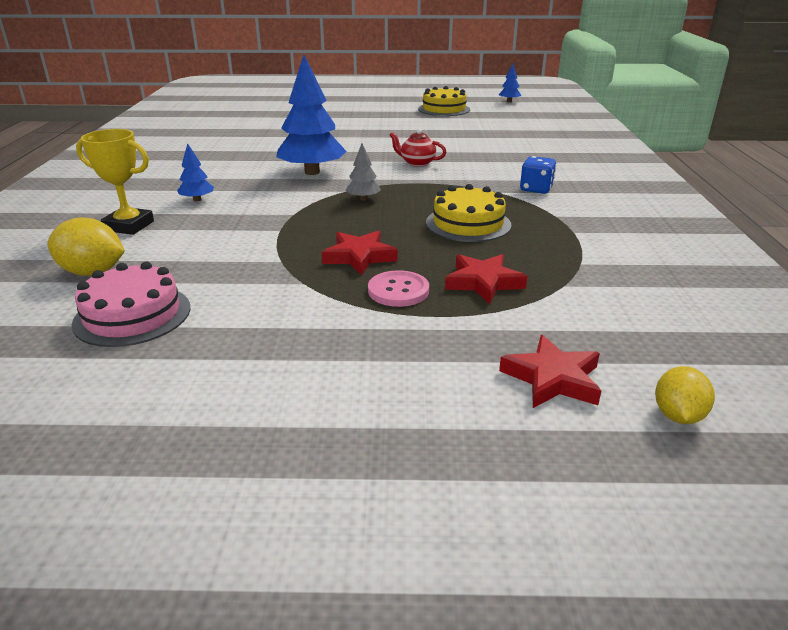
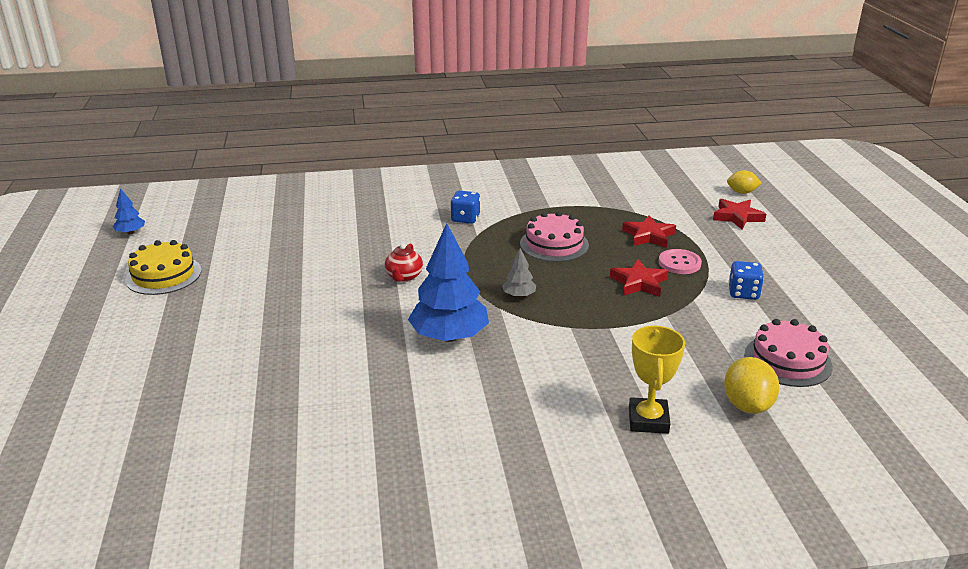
camera: 100 degrees left, 0 degrees up
(197, 200) = (560, 395): blue tree -> none
(297, 321) = (743, 293): none -> blue dice
(468, 223) = (554, 244): yellow cake -> pink cake

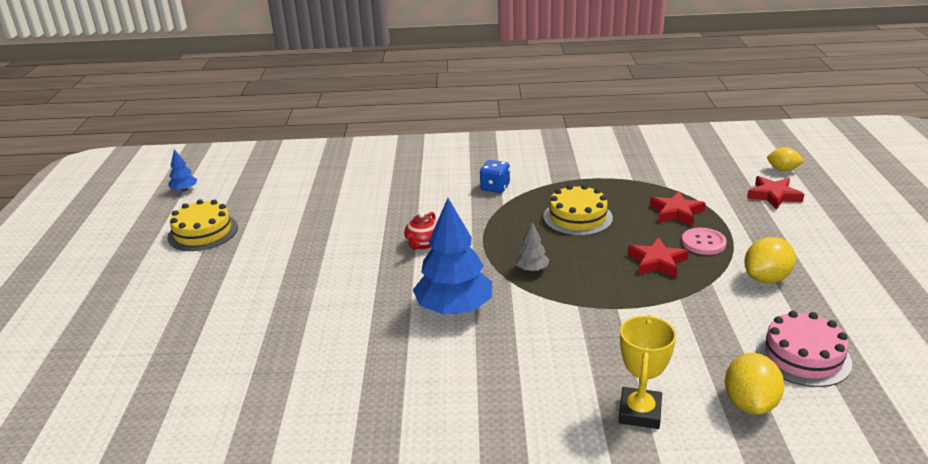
camera: 10 degrees right, 0 degrees up
(554, 244) = (577, 217): pink cake -> yellow cake
(743, 293) = (766, 278): blue dice -> yellow lemon

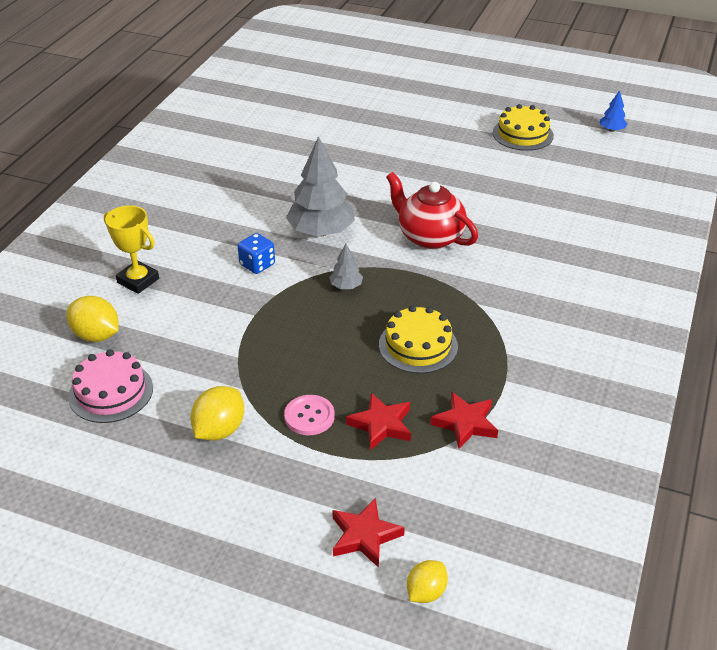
camera: 110 degrees right, 10 degrees up
(423, 244) = (429, 237): red teapot -> red teapot, size x1.85
(454, 308) = (321, 231): blue tree -> grey tree
(495, 187) = (518, 308): blue dice -> blue dice (257, 265)
(657, 262) = (301, 367): red star -> red star (465, 423)
(766, 278) = (219, 430): yellow lemon -> yellow lemon turned 45 degrees clockwise

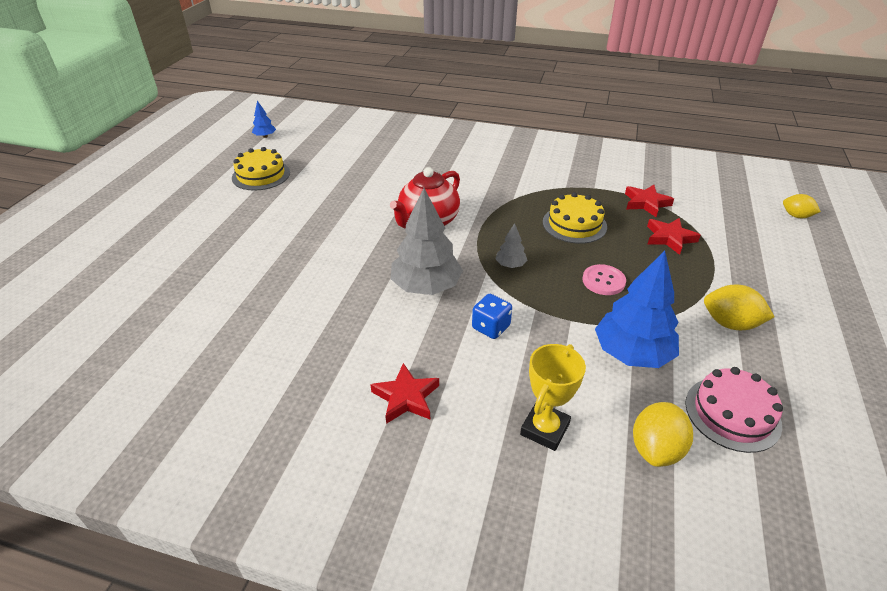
camera: 95 degrees left, 0 degrees up
(200, 346) = (632, 353): none -> blue tree
(309, 416) = (682, 273): pink button -> pink button (603, 281)
(364, 536) = (775, 241): red star -> red star (406, 397)

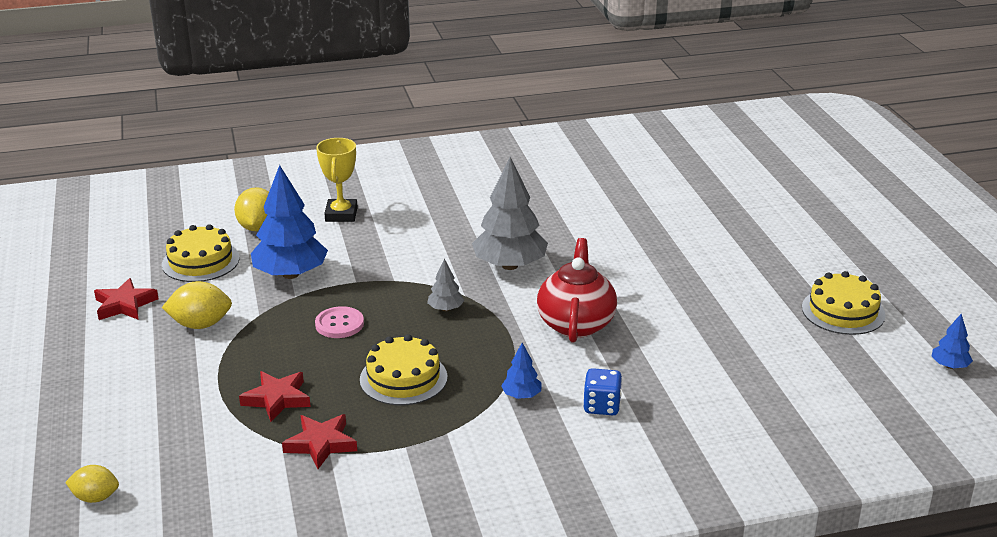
camera: 150 degrees right, 10 degrees down
(406, 397) = (452, 200): red star -> red star (124, 305)
(491, 327) = (424, 255): blue dice -> blue dice (602, 406)
(506, 191) = (521, 395): none -> blue tree
(732, 413) = (200, 261): pink cake -> yellow cake

